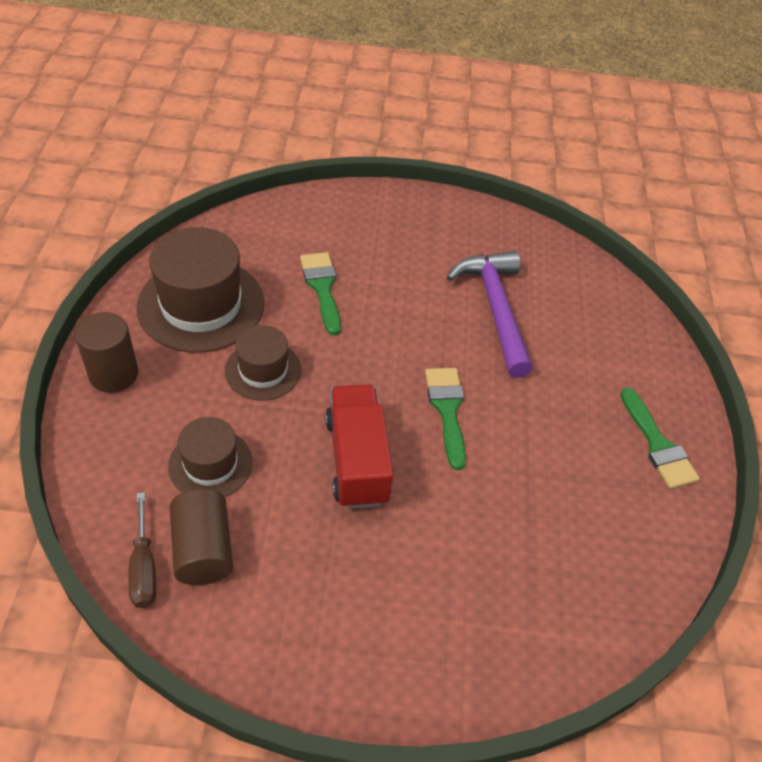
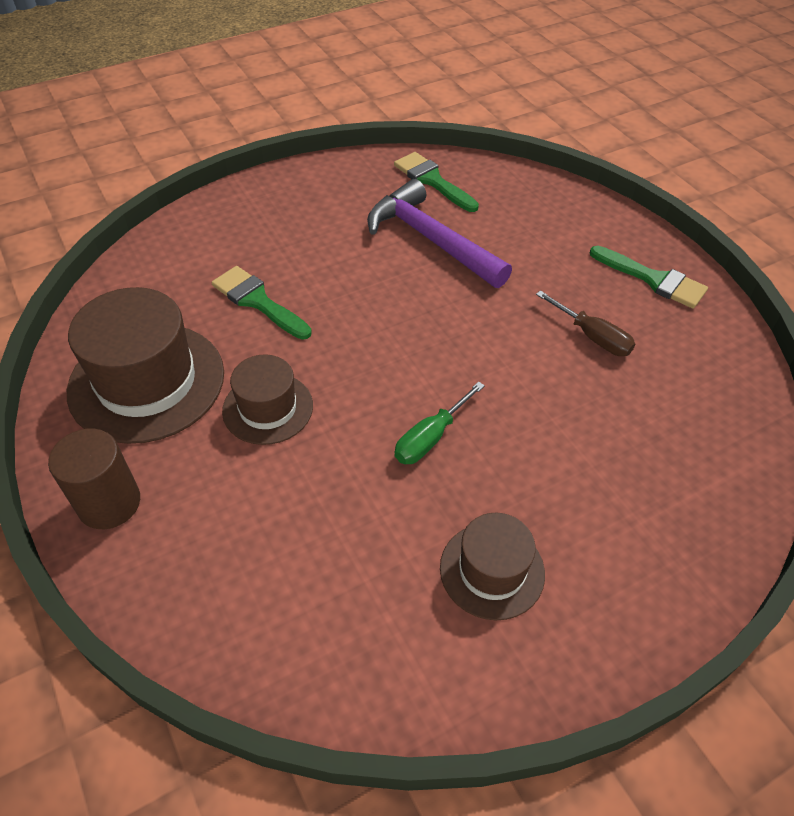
camera: 30 degrees left, 0 degrees up
(144, 567) = (317, 674): brown screwdriver -> brown screwdriver (592, 336)
(203, 549) = (362, 614): brown cylinder -> none
(210, 464) = (295, 528): brown hat -> brown hat (492, 570)
(357, 460) = (430, 437): red truck -> green screwdriver
(447, 409) = (468, 346): green brush -> green brush (432, 180)

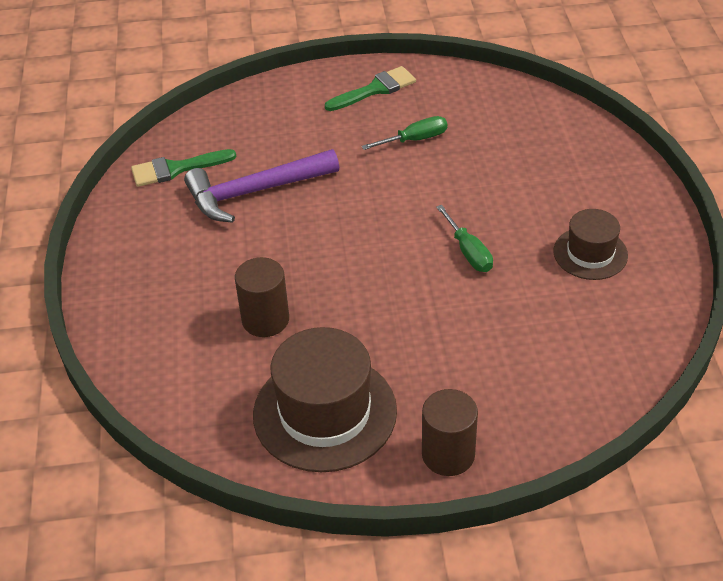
camera: 65 degrees left, 5 degrees down
(258, 301) = (265, 320): green brush -> brown cylinder
(268, 408) = (395, 338): brown hat -> none
(592, 336) = (415, 139): brown screwdriver -> green screwdriver

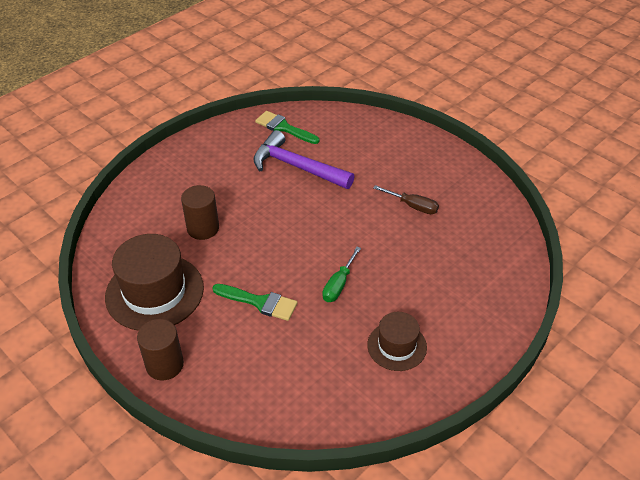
camera: 50 degrees right, 0 degrees up
(375, 89) = (438, 164): green brush -> green brush (260, 302)
(415, 139) = (412, 206): green screwdriver -> brown screwdriver

